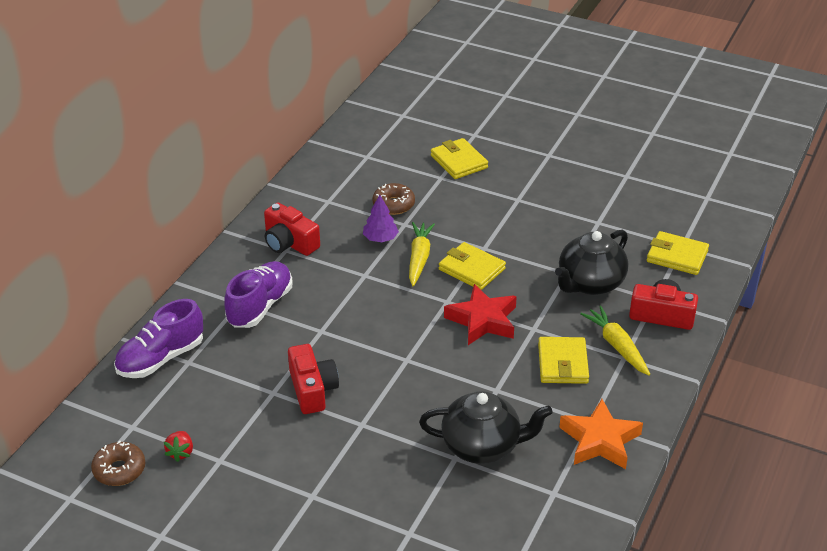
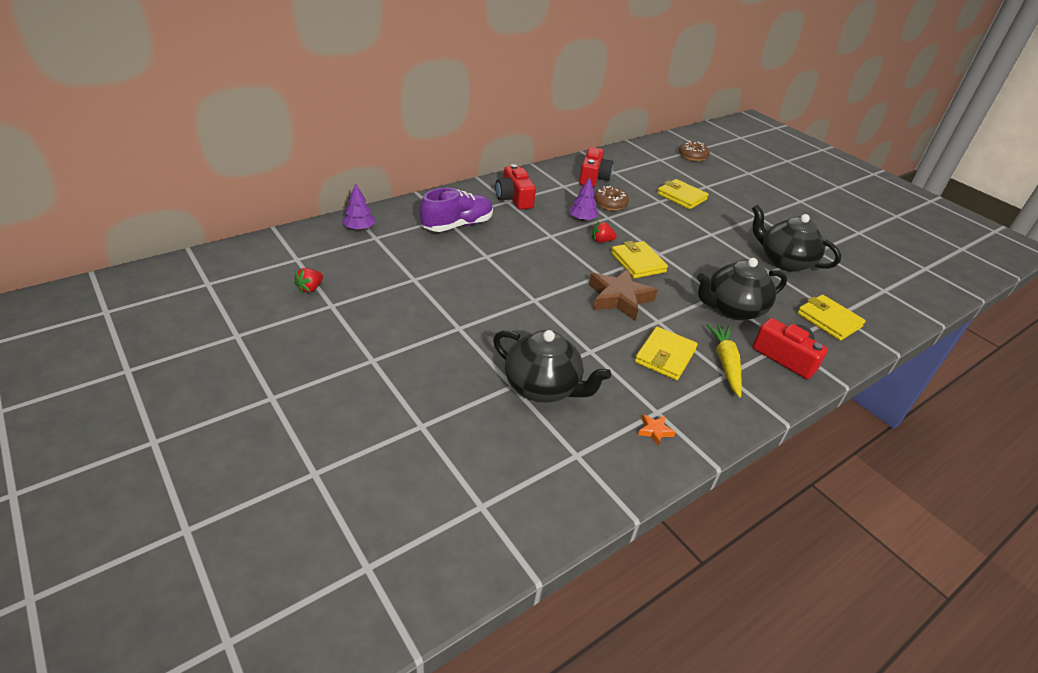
camera: 25 degrees right, 0 degrees up
(119, 470) = (259, 281): brown donut -> brown donut (692, 156)
(161, 358) = (359, 228): purple shoe -> purple tree
(312, 389) = (444, 289): red camera -> red camera (593, 178)
(419, 258) = (601, 241): yellow carrot -> red strawberry
(458, 162) = (681, 197): yellow wallet -> yellow wallet turned 45 degrees counterclockwise
(482, 320) = (619, 298): red star -> brown star
(600, 440) = (654, 431): orange star -> orange star, size x0.43
(604, 203) = (784, 261): none -> black teapot

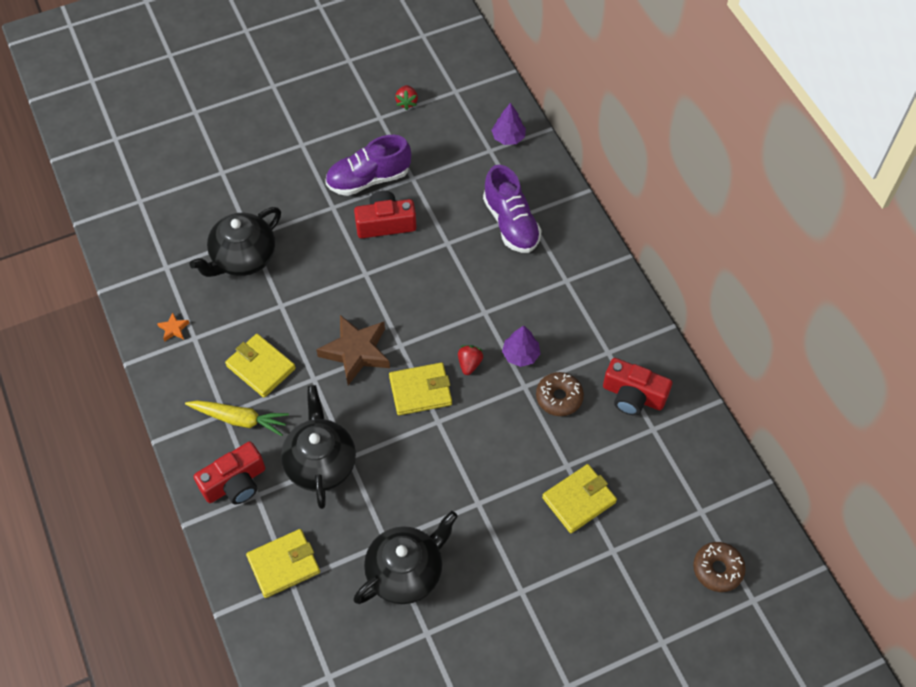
camera: 105 degrees right, 20 degrees up
(310, 288) = (407, 102): red strawberry -> red strawberry turned 135 degrees counterclockwise
(418, 306) = (368, 179): none -> purple shoe
(514, 198) = (573, 288): red camera -> red camera (385, 223)

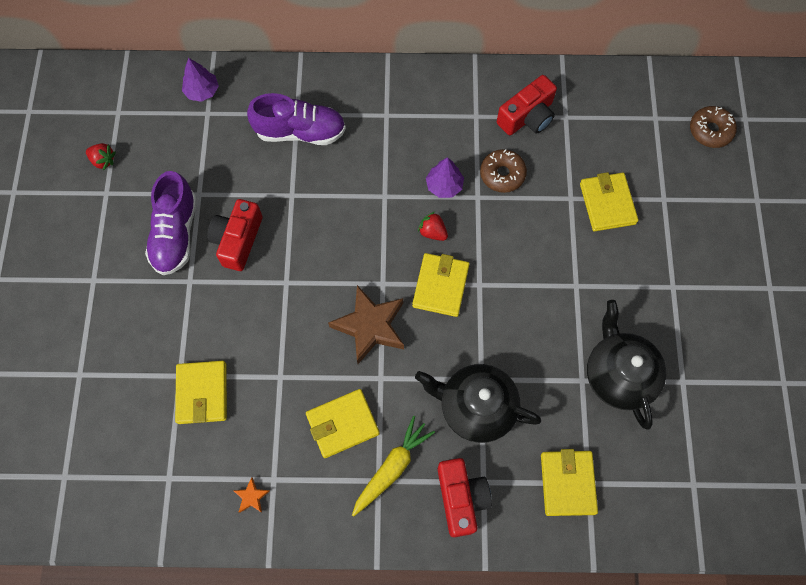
camera: 65 degrees left, 10 degrees up
(243, 258) = (202, 393): black teapot -> yellow wallet

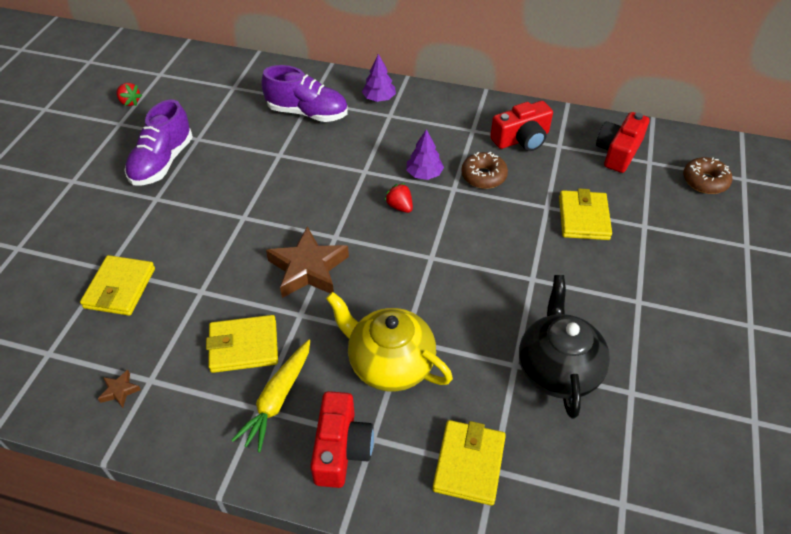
camera: 15 degrees right, 20 degrees down
(202, 91) = (236, 73): purple tree -> purple tree (379, 98)
(238, 240) = (215, 177): red camera -> red camera (618, 152)
(251, 497) = (120, 391): orange star -> brown star
(392, 467) = (277, 399): yellow carrot -> yellow carrot turned 150 degrees clockwise
(440, 286) = (391, 250): yellow wallet -> none
(476, 407) = (389, 363): black teapot -> yellow teapot

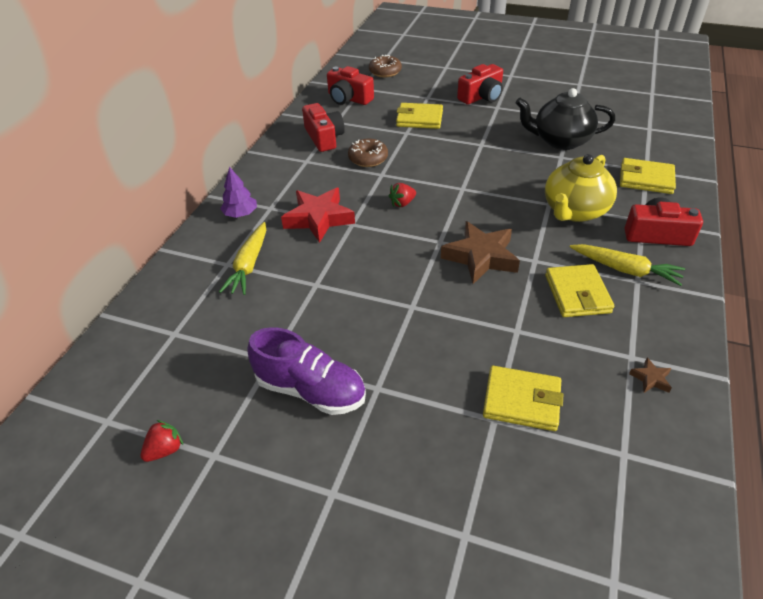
camera: 85 degrees left, 5 degrees down
(307, 113) = (249, 265): purple shoe -> yellow carrot
(372, 148) = (319, 219): none -> red star
(424, 174) = (361, 189): purple tree -> none
(665, 284) = (481, 97): none -> red camera

